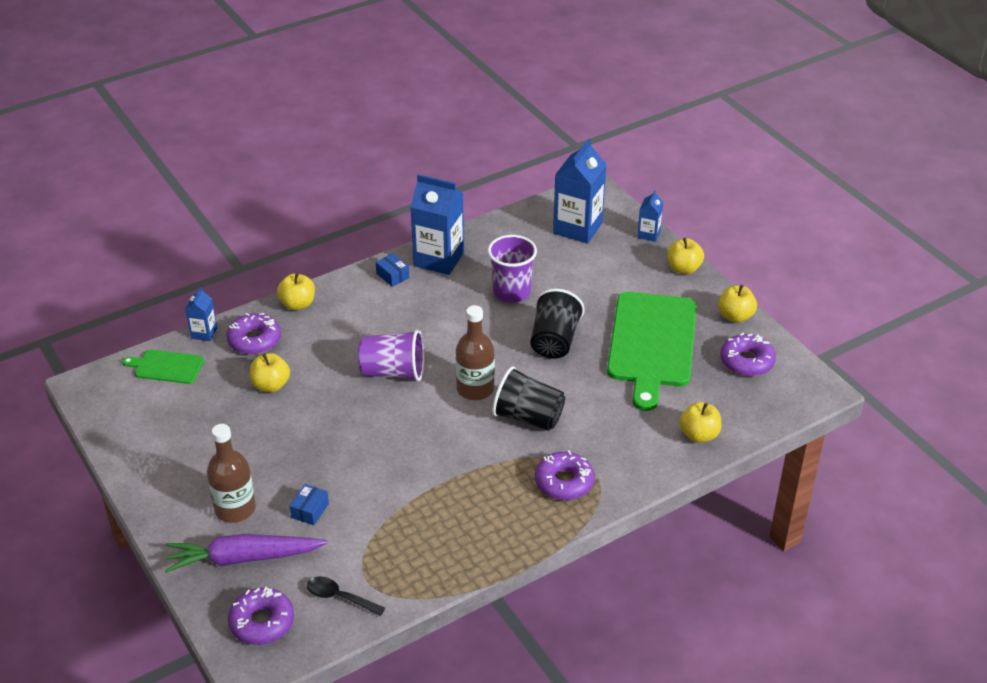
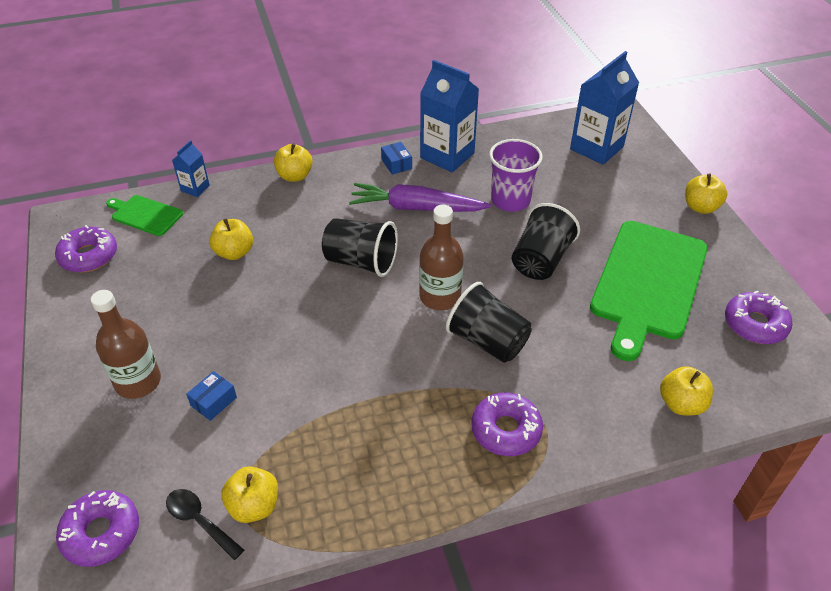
camera: 15 degrees right, 5 degrees up
(243, 558) = (119, 444): purple carrot -> purple carrot (416, 208)
(254, 340) = (239, 204): purple donut -> purple donut (89, 256)
(393, 372) = (361, 262): purple cup -> black cup
(648, 234) = (670, 166): blue carton -> none
(735, 316) = (750, 269): yellow apple -> yellow apple (254, 506)

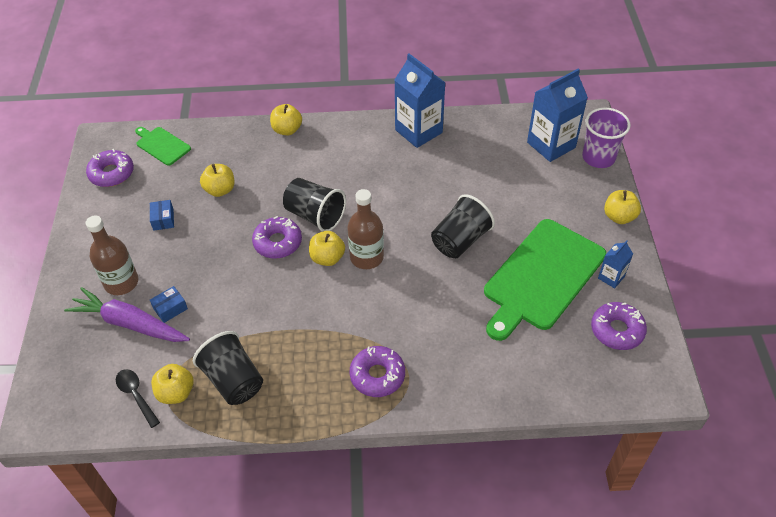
camera: 15 degrees right, 5 degrees up
(101, 533) = (69, 389): purple donut -> purple donut (278, 242)
(195, 188) = (206, 128): blue carton -> blue carton (611, 277)
(396, 164) = (373, 132): blue box -> blue box (163, 219)
(416, 208) = (375, 176): purple carrot -> purple carrot (130, 323)
(487, 341) = (390, 301): black cup -> black cup (233, 380)
(510, 200) = (456, 182): purple cup -> purple cup (598, 157)
(681, 404) = (524, 384): yellow apple -> yellow apple (327, 258)

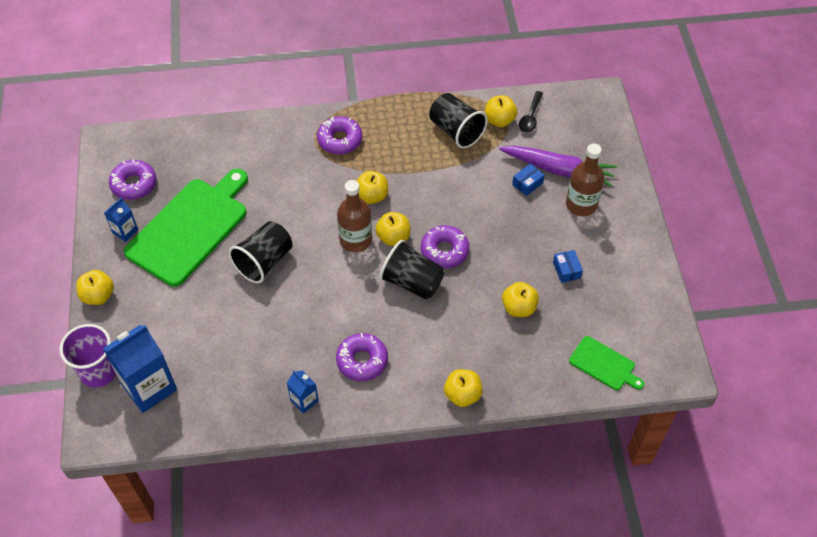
camera: 175 degrees right, 5 degrees up
(112, 173) = (644, 323): purple donut -> purple donut (362, 361)
(136, 395) = (530, 117): black spoon -> black spoon turned 60 degrees clockwise
(345, 303) = (372, 196): none -> yellow apple
(418, 131) = (304, 400): blue carton -> blue carton, size x0.50

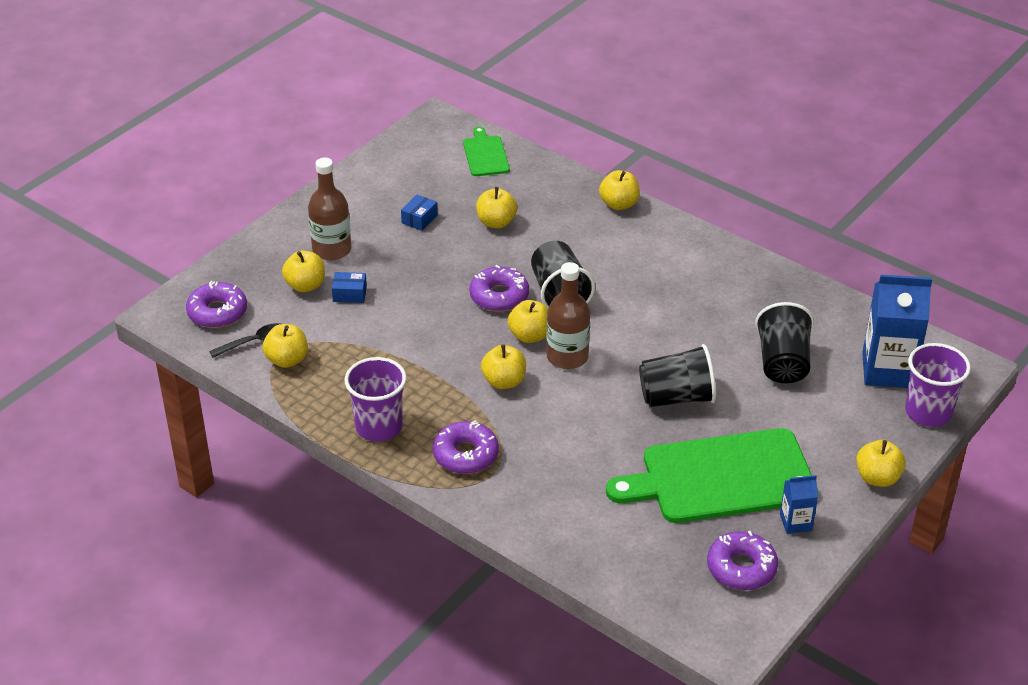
camera: 135 degrees left, 15 degrees down
(304, 400) = (754, 277): blue carton -> none
(362, 361) = (673, 271): purple donut -> purple donut (217, 312)
(402, 121) = (379, 427): none -> purple cup
(456, 131) = (341, 380): black cup -> black cup (782, 363)
(558, 169) = (305, 285): purple carrot -> yellow apple

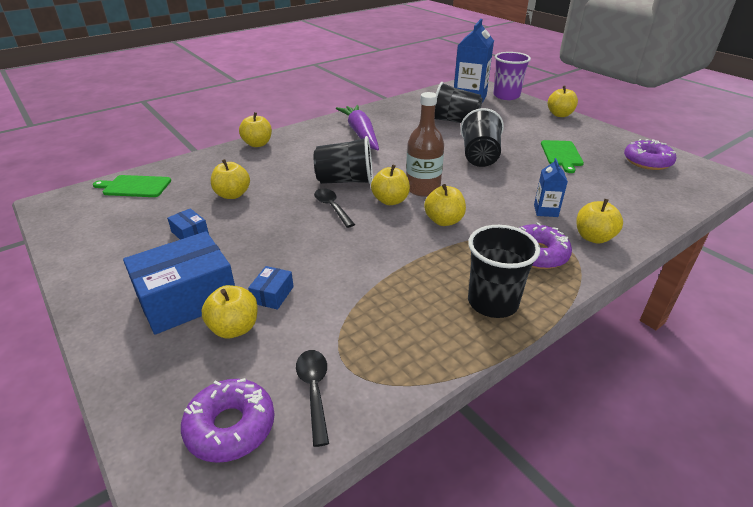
camera: 75 degrees left, 5 degrees down
(287, 360) = (361, 362): yellow apple -> yellow apple (593, 237)
(332, 250) = (187, 298): brown bottle -> blue box
(379, 427) = (492, 302): purple cup -> black cup
(499, 296) = (332, 207): purple donut -> black spoon
(692, 280) = (360, 134): none -> purple carrot
(721, 477) = (561, 154): green cutting board -> green cutting board, size x0.47
(795, 522) = (601, 140): blue carton -> blue carton (545, 211)

